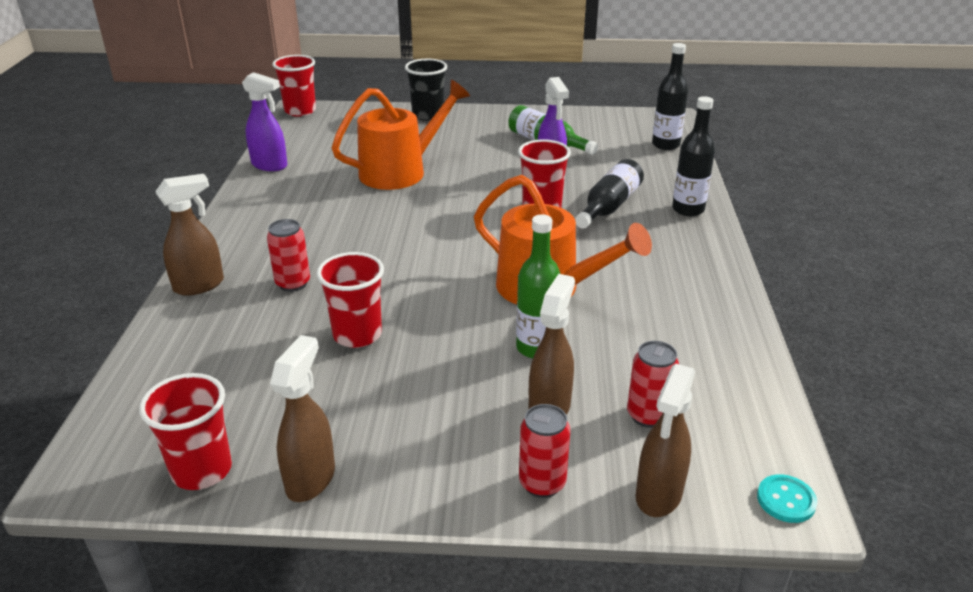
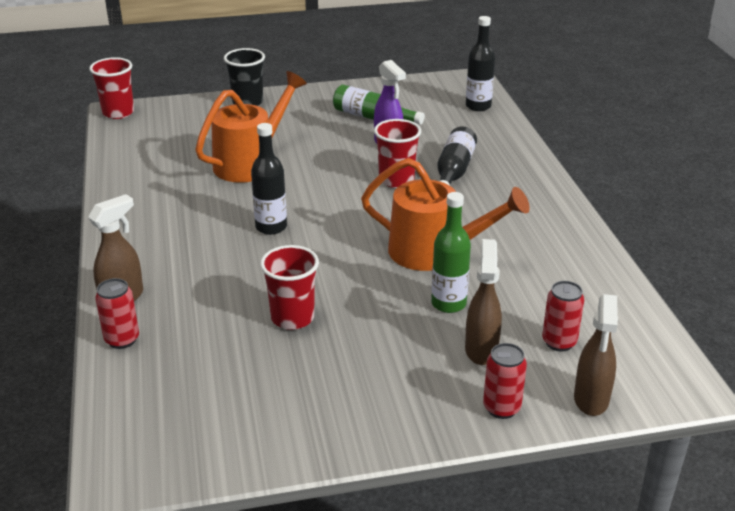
camera: 15 degrees left, 0 degrees up
(202, 470) = (222, 451): red cup -> none
(270, 165) = (121, 173): purple spray bottle -> none
(293, 283) = (209, 282): red can -> red can (122, 340)
(311, 478) = (318, 440): brown spray bottle -> none
(688, 209) = (521, 165): black bottle -> black bottle (271, 227)
(786, 500) = (682, 386): turquoise button -> none

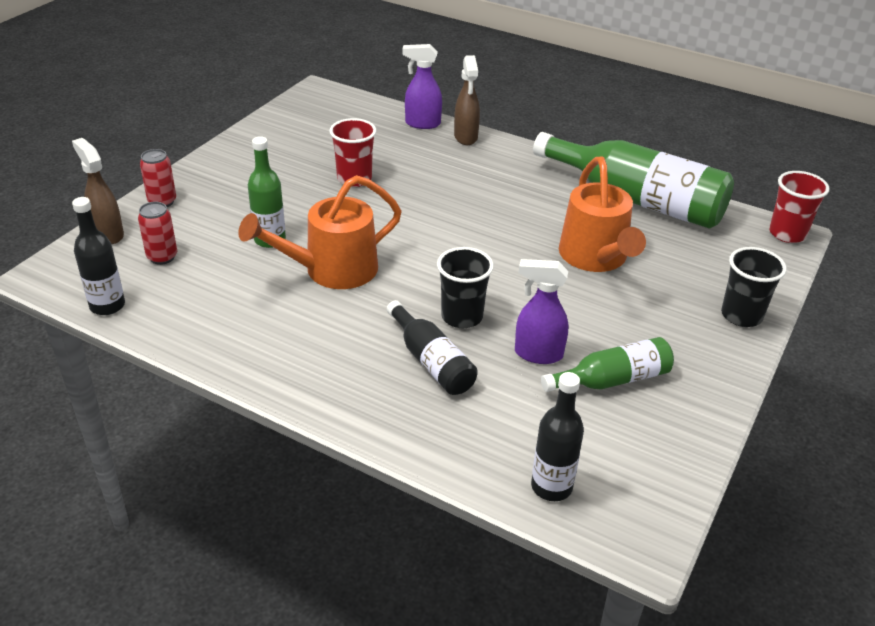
camera: 130 degrees right, 5 degrees up
(122, 340) = (422, 124): red can -> purple spray bottle
(139, 174) = (637, 199): none -> green bottle
(271, 227) = (473, 219): black bottle -> black bottle (107, 306)
(396, 180) = (462, 317): red cup -> black cup
(481, 350) = (211, 224): brown spray bottle -> none

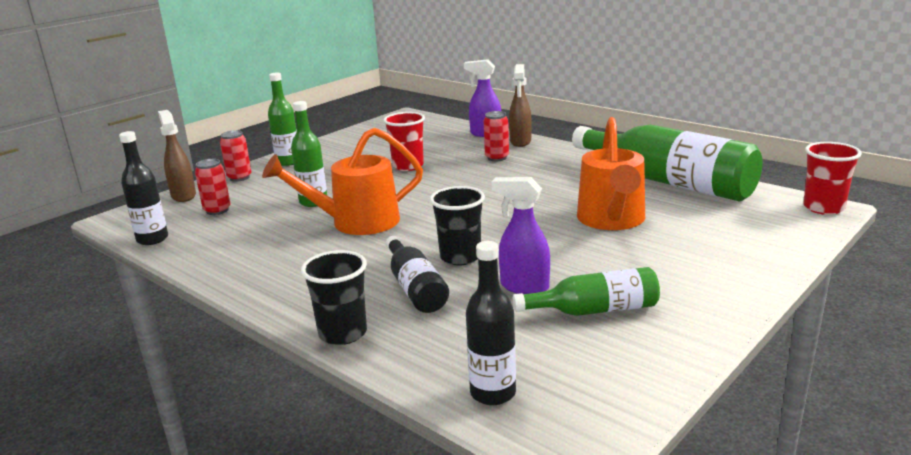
camera: 15 degrees right, 15 degrees down
(209, 174) = (288, 162): none -> green bottle
(448, 164) = (497, 158): none -> red can
(741, 315) = (755, 267): black cup -> black cup (343, 333)

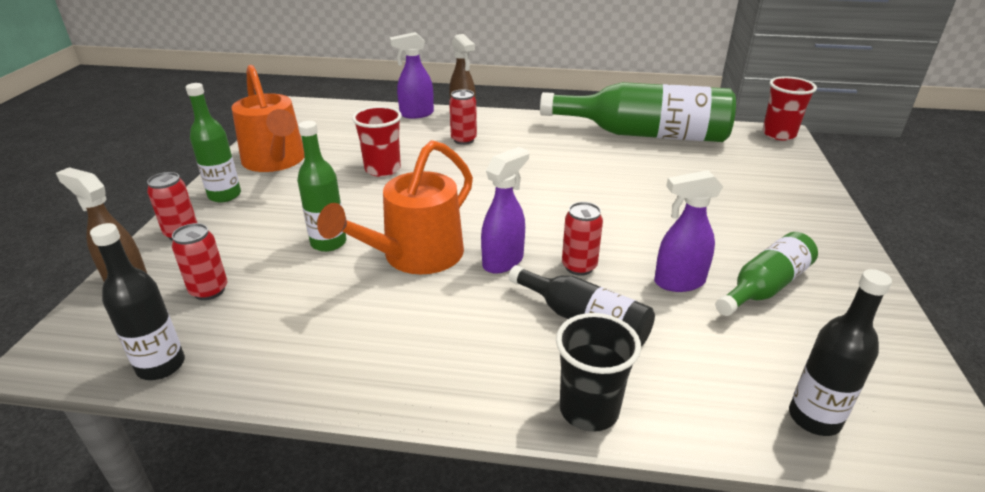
camera: 35 degrees left, 10 degrees up
(410, 240) = (503, 261): none -> purple spray bottle
(460, 257) = (579, 267): black cup -> red can
(612, 220) = (653, 186): orange watering can -> orange watering can (276, 161)

